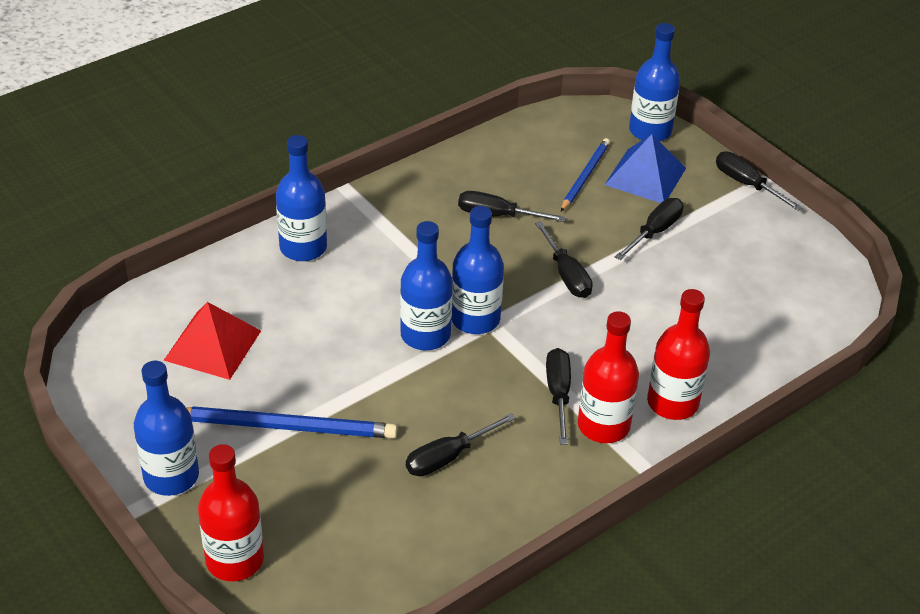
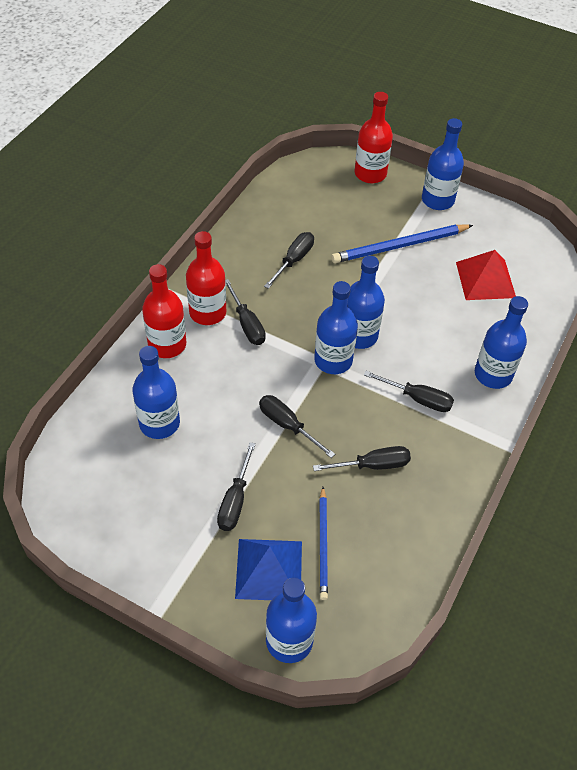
camera: 155 degrees right, 10 degrees up
(711, 322) = (159, 423): none -> blue bottle
(746, 184) = (169, 600): black screwdriver -> black screwdriver (418, 399)

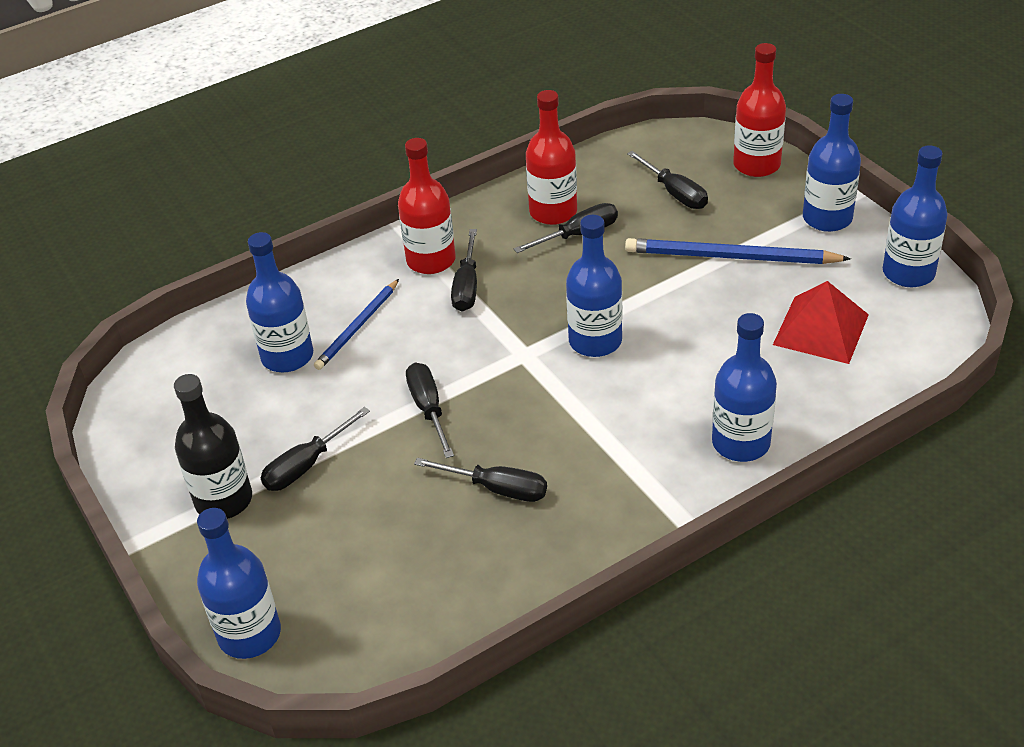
camera: 35 degrees right, 10 degrees down
(167, 345) = (359, 279): red bottle -> red bottle (553, 212)
(196, 551) = (224, 500): none -> black bottle
(269, 569) = (287, 551): blue pyramid -> none
(323, 544) = (368, 551): blue pencil -> blue pencil (357, 327)
(333, 360) = (540, 358): blue bottle -> blue bottle (908, 273)
(418, 399) = (615, 436): black screwdriver -> black screwdriver (675, 193)

